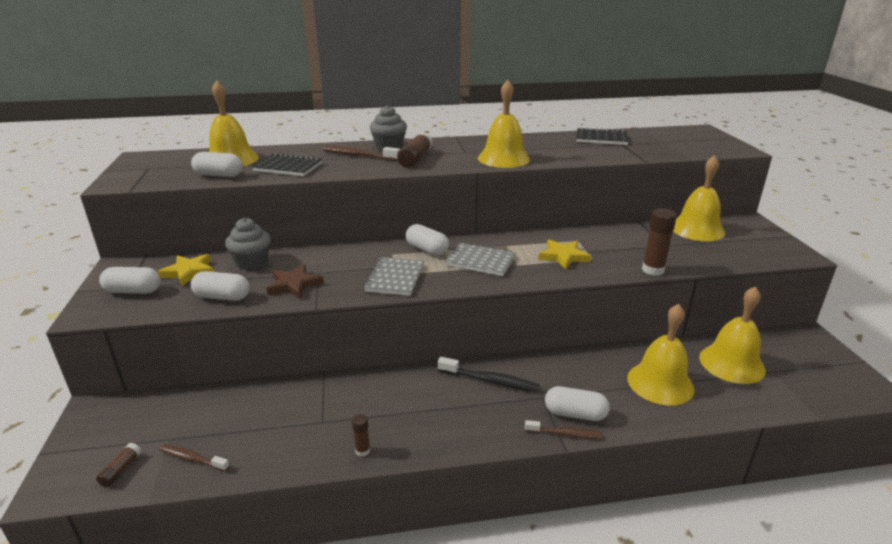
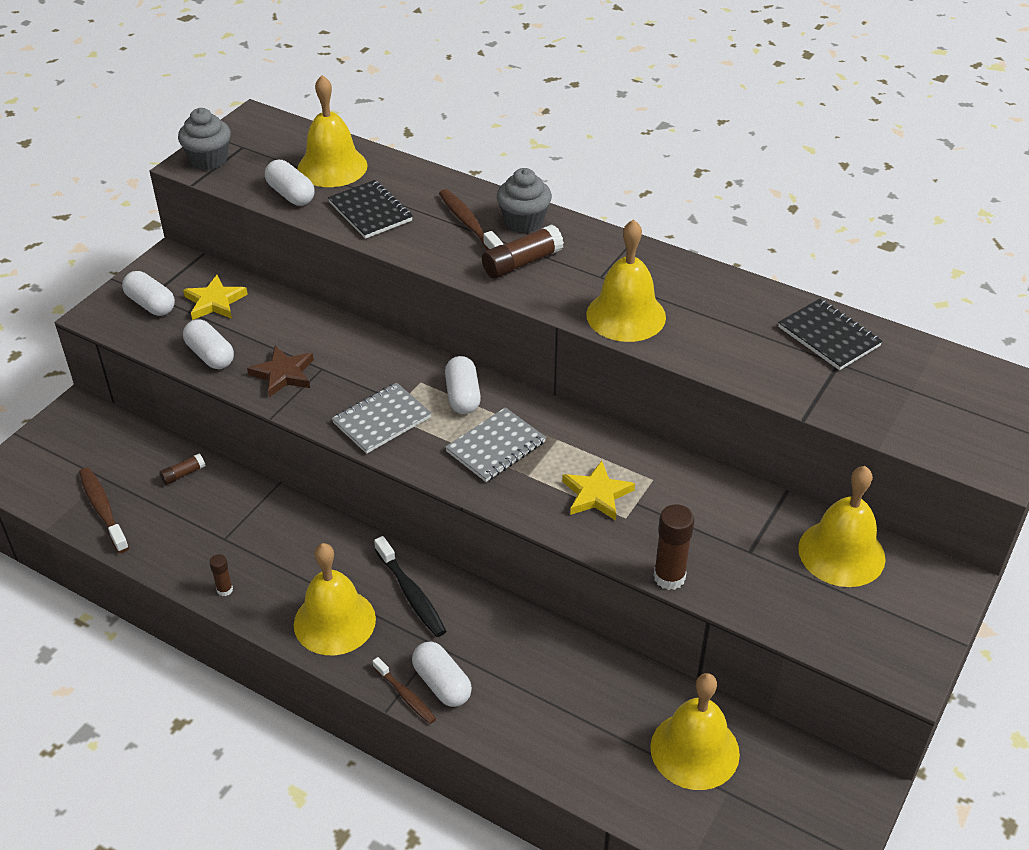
camera: 40 degrees right, 15 degrees up
(121, 470) = (51, 486): brown glue stick -> brown glue stick (183, 474)
(192, 458) = (103, 509): brown toothbrush -> brown toothbrush, size x1.52
(252, 263) = (278, 319): grey cupcake -> grey cupcake (209, 160)
(480, 261) = (496, 447): grey notebook -> grey notebook turned 75 degrees clockwise
(660, 383) = (576, 714): yellow bell -> yellow bell (334, 621)

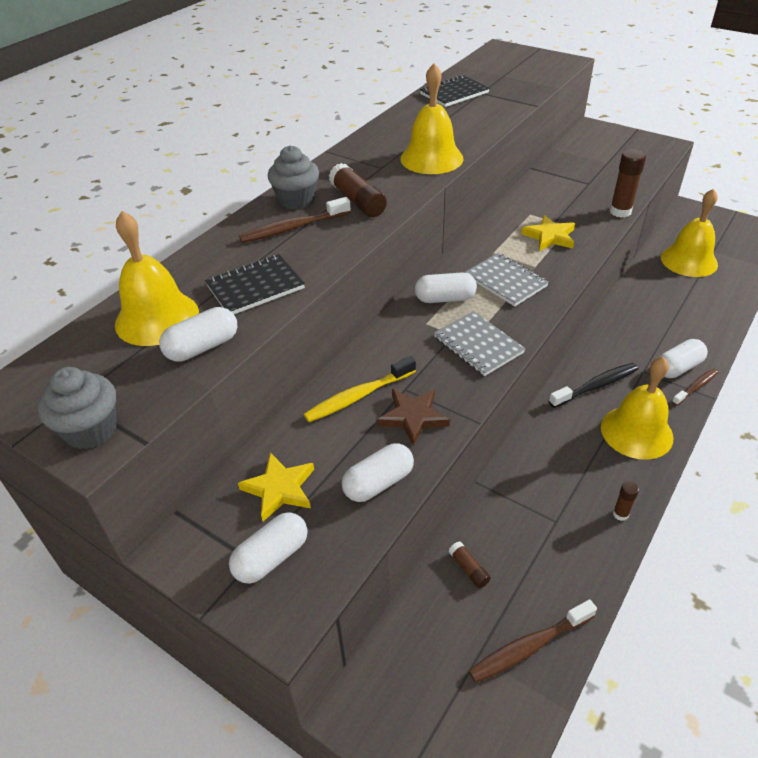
camera: 85 degrees left, 0 degrees up
(315, 338) = (358, 396): none -> yellow toothbrush
(841, 553) = (581, 155): yellow bell -> none

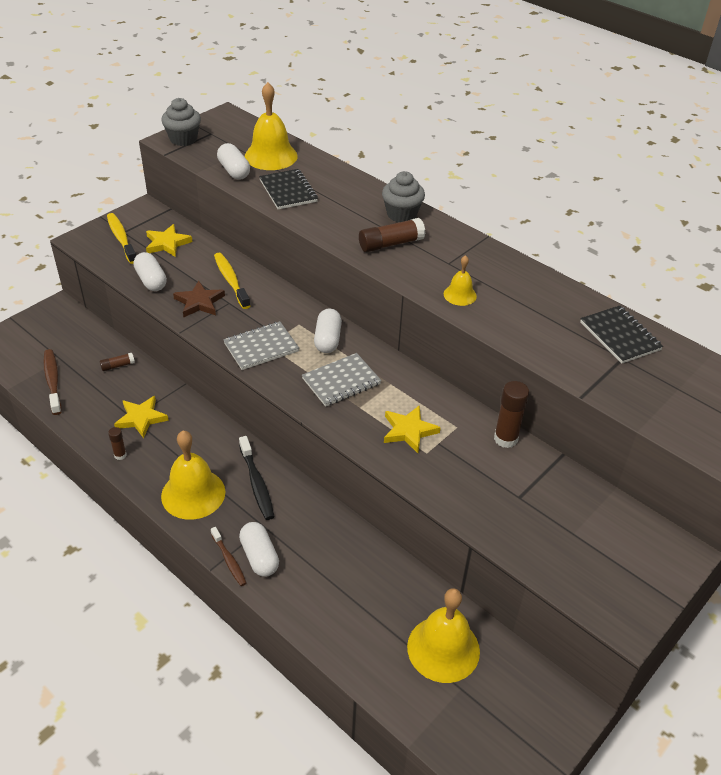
camera: 95 degrees right, 0 degrees up
(271, 557) = (121, 238): white capsule -> yellow toothbrush
(293, 228) = (359, 210): brown toothbrush -> none
(431, 158) = (460, 295): yellow bell -> yellow bell, size x0.52
(553, 510) = (141, 418): none -> yellow star
(620, 211) = (448, 506): brown glue stick -> brown glue stick (505, 439)

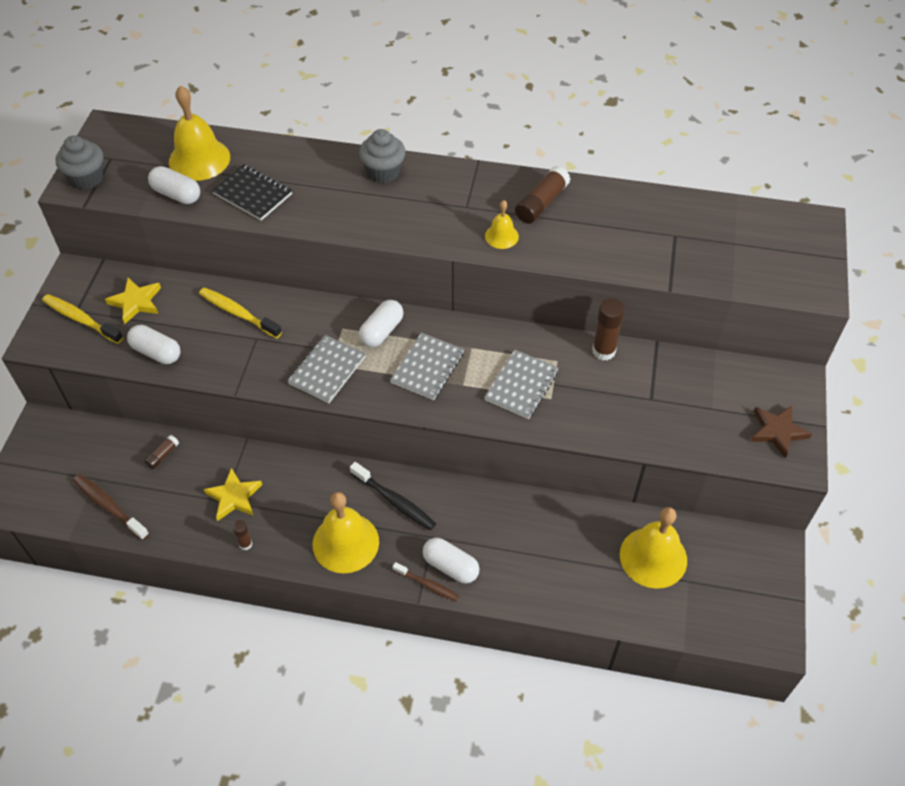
camera: 30 degrees left, 10 degrees up
(199, 302) = (227, 352): brown star -> brown star (777, 431)
(327, 339) = (382, 331): white capsule -> white capsule turned 60 degrees clockwise
(391, 244) = (399, 210): brown glue stick -> brown glue stick (541, 203)
(409, 431) = (521, 386): yellow star -> grey notebook
(620, 336) = (658, 214): black notebook -> none

